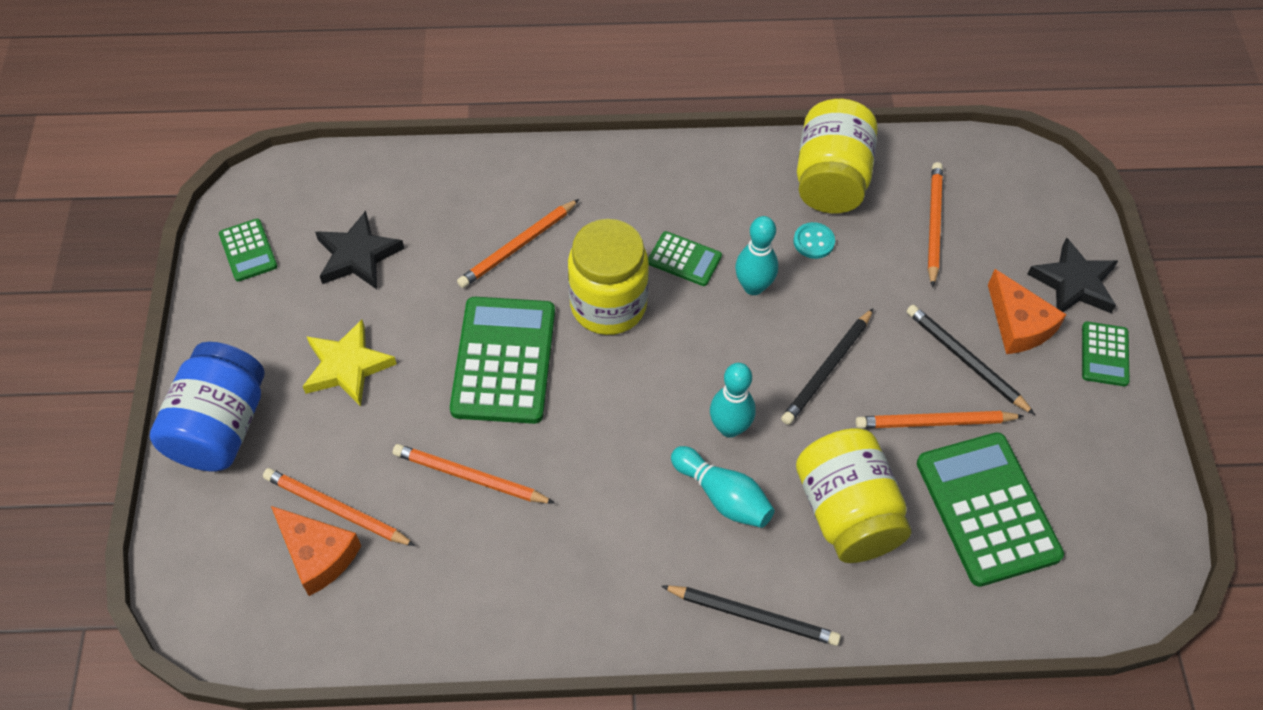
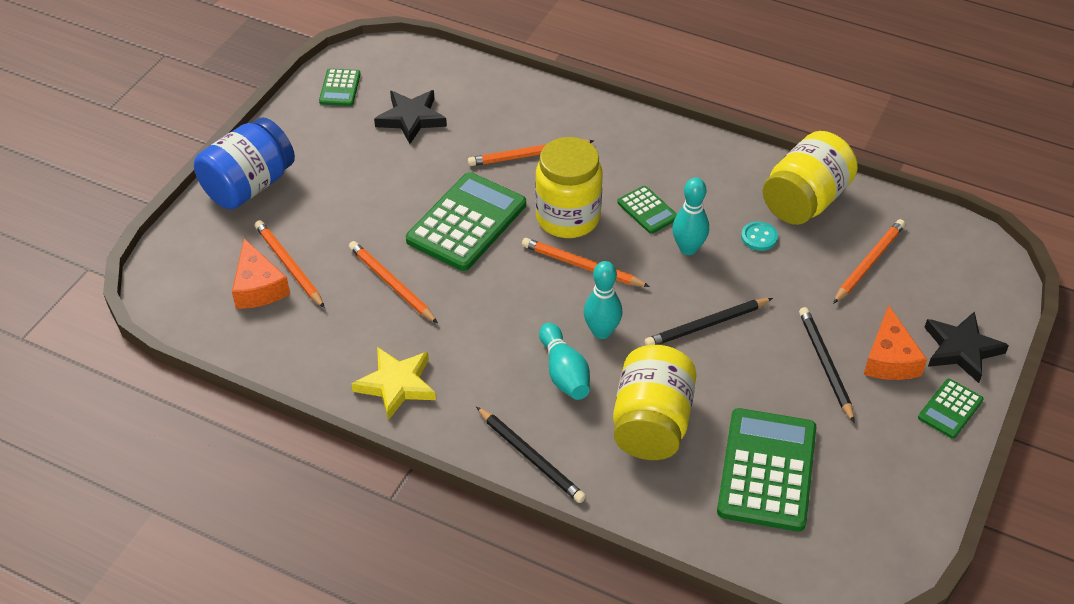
camera: 30 degrees right, 10 degrees down
(347, 366) = (356, 183): yellow star -> yellow star (396, 385)
(935, 422) = (767, 395): orange pencil -> orange pencil (582, 266)

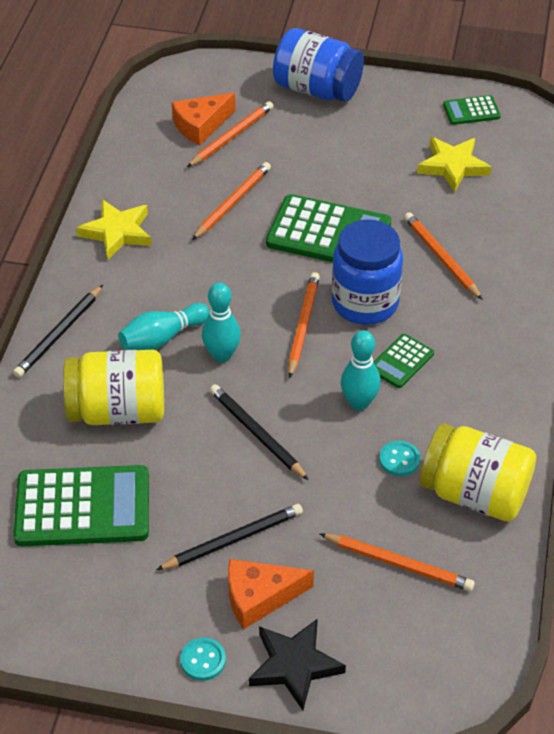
camera: 75 degrees right, 0 degrees up
(411, 119) = (453, 166): black star -> yellow star
(568, 218) = (365, 303): yellow jar -> blue jar
(950, 409) = (203, 660): green calculator -> turquoise button

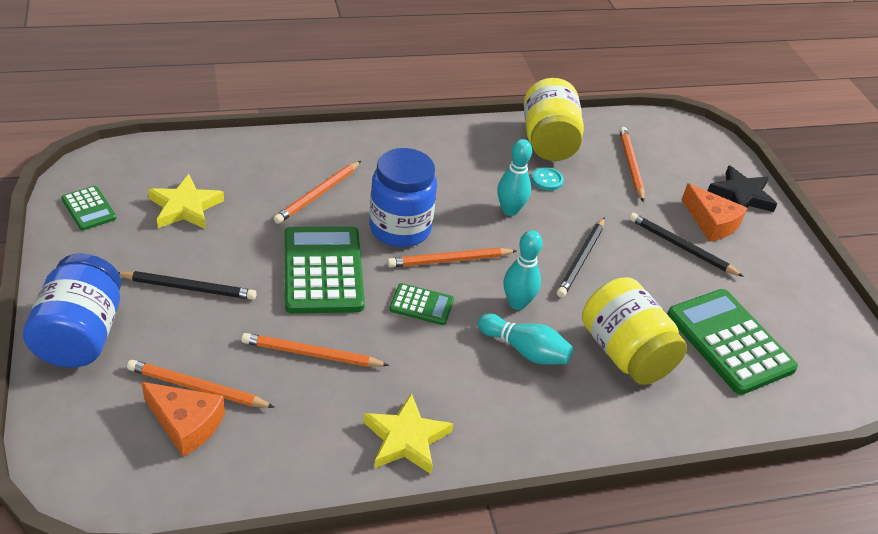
camera: 120 degrees left, 5 degrees down
(59, 334) = (572, 433): black pencil -> black pencil (188, 288)
(203, 660) = (778, 237): turquoise button -> none
(401, 361) = (452, 196): green calculator -> green calculator (421, 305)

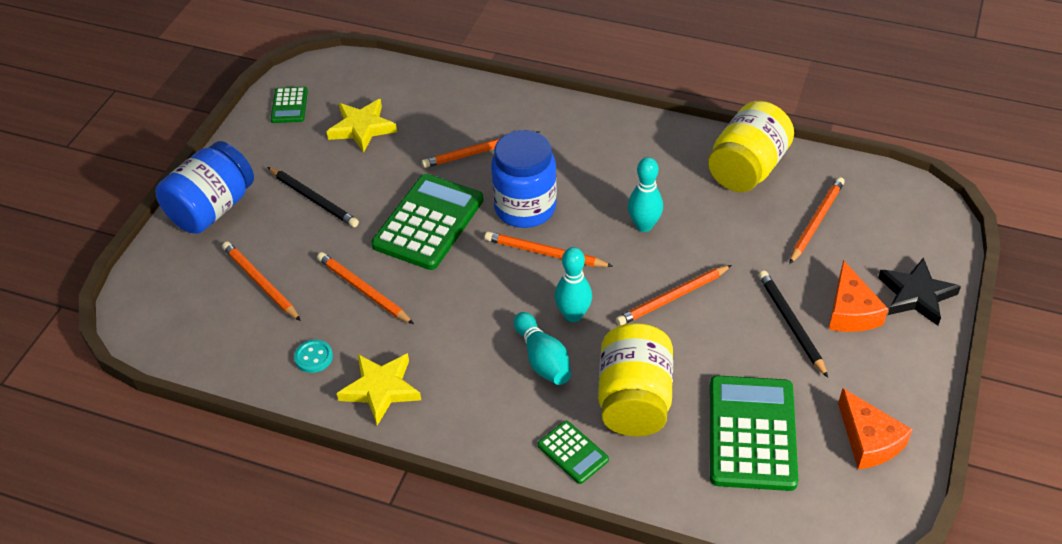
camera: 40 degrees right, 5 degrees up
(186, 424) = (232, 307): orange cheese -> orange cheese (868, 440)
(421, 305) = (486, 284): green calculator -> green calculator (573, 452)
(547, 180) = (709, 208): turquoise button -> turquoise button (314, 357)
(581, 259) = (672, 297): black pencil -> orange pencil

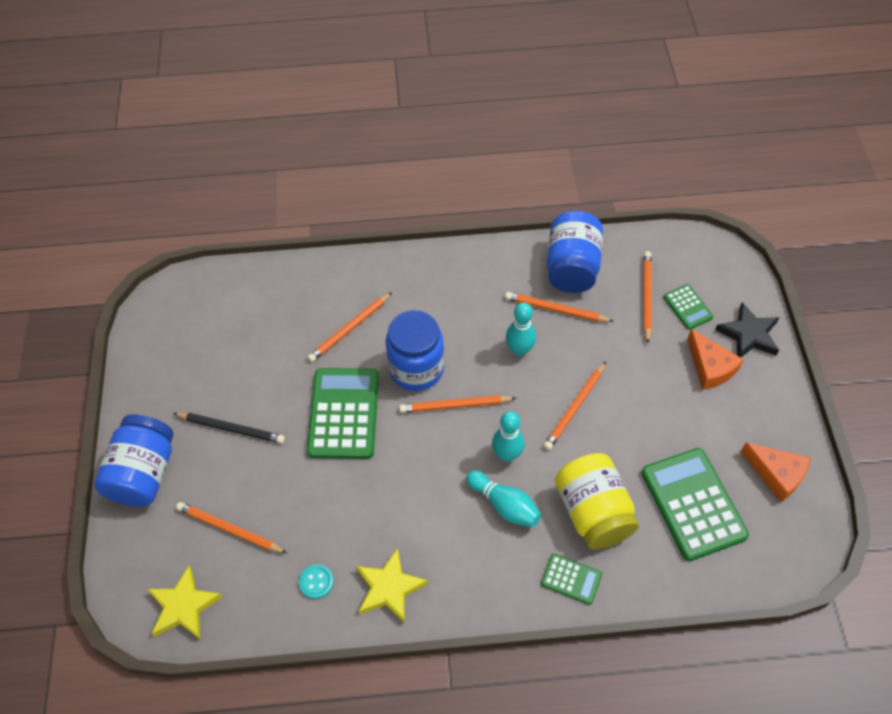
camera: 25 degrees left, 10 degrees up
(289, 105) = (157, 342): green calculator -> green calculator (687, 307)
(362, 128) = (235, 342): yellow star -> yellow star (183, 606)
(364, 290) = (324, 500): orange pencil -> orange pencil (556, 309)
(747, 169) = (572, 267): yellow jar -> blue jar
(791, 324) = (674, 396): black pencil -> none

